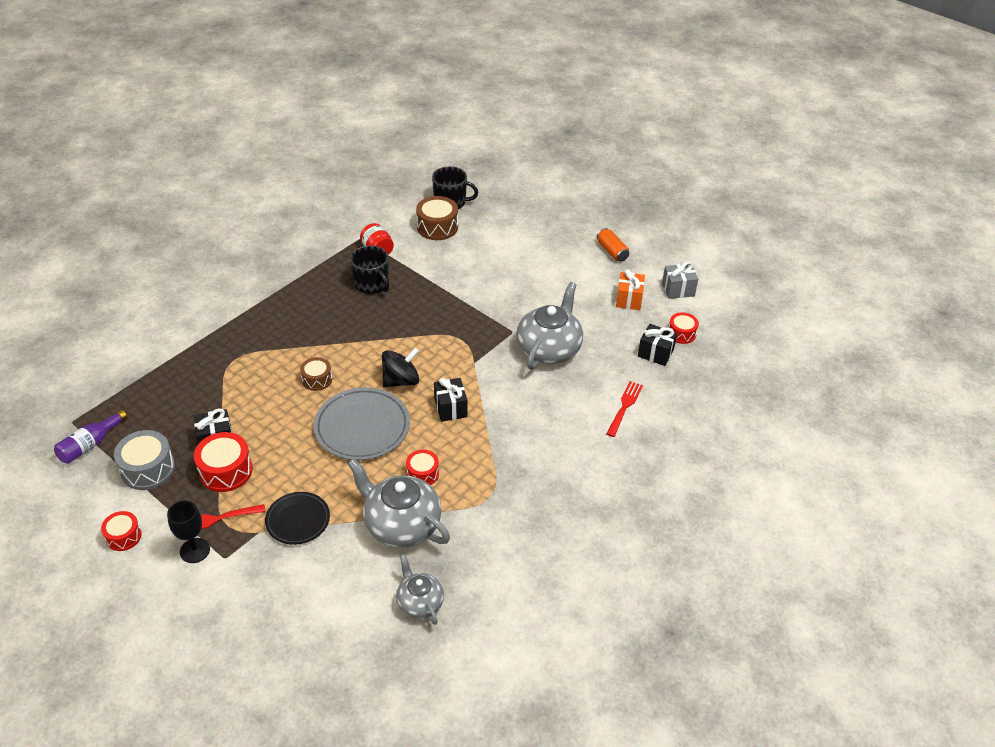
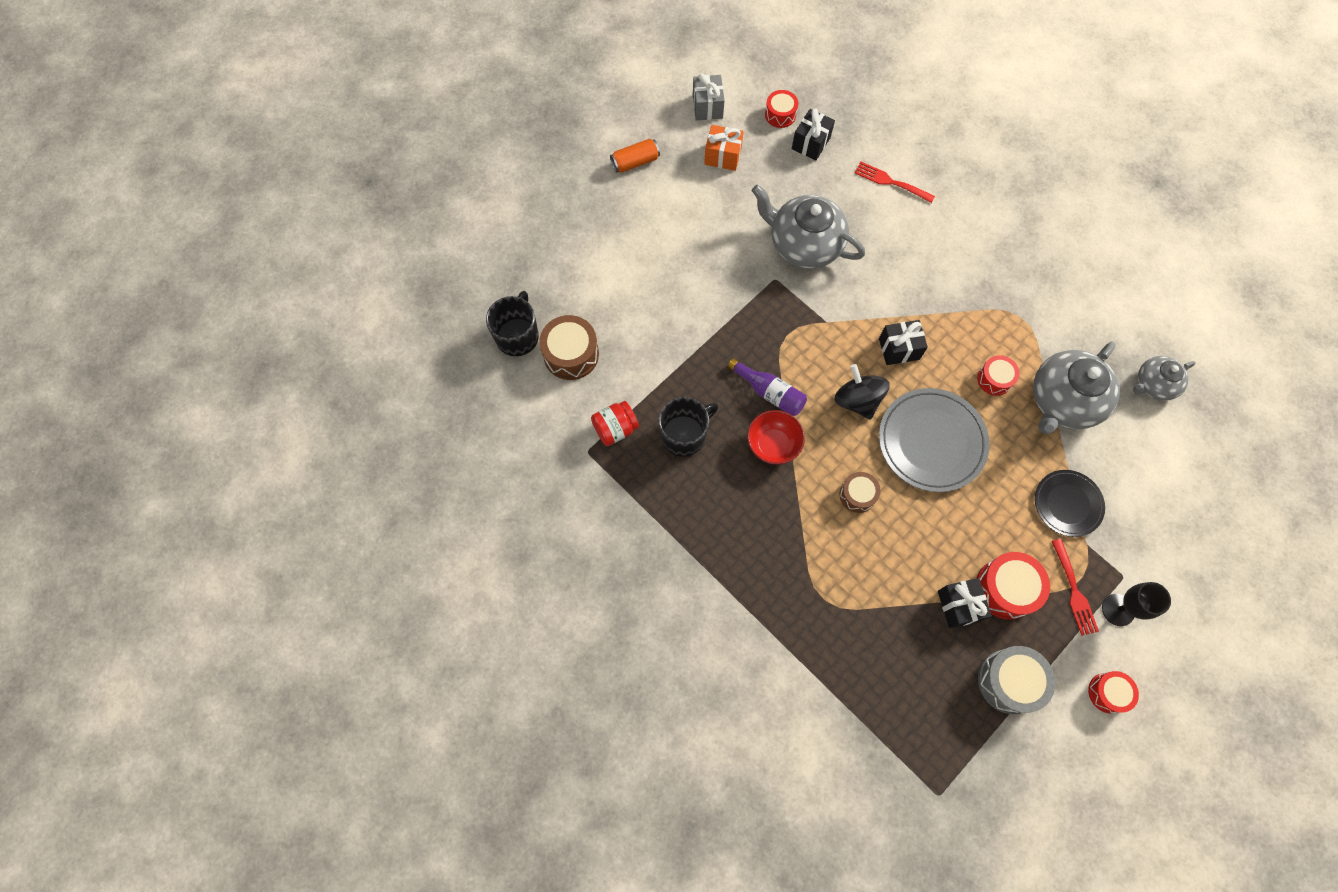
camera: 85 degrees left, 25 degrees up
(91, 444) = (975, 761): purple bottle -> purple bottle (769, 393)
(362, 331) = (773, 445): none -> red bowl

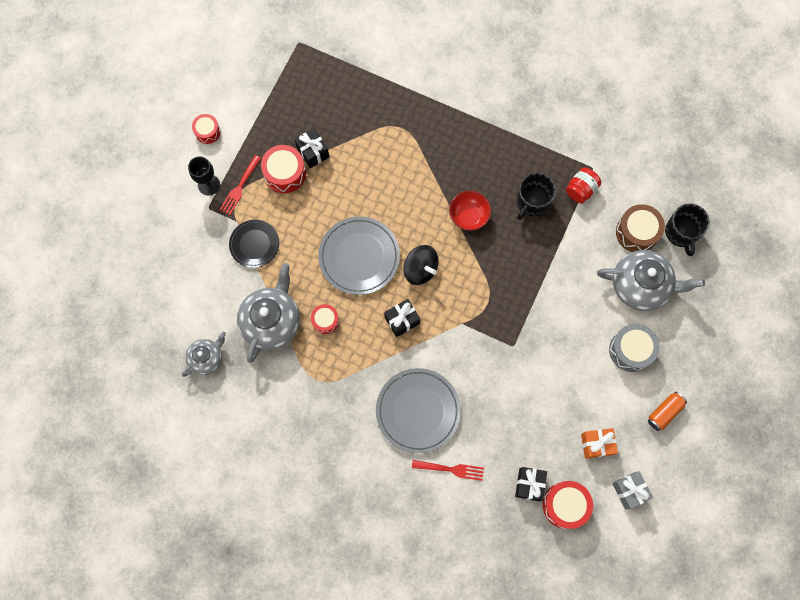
camera: 160 degrees right, 5 degrees up
(769, 393) = (485, 253): purple bottle -> none
(780, 115) = (565, 505): red drum -> red drum, size x1.61
(804, 244) = (501, 385): grey teapot -> grey teapot (641, 285)
(857, 495) = (399, 201): brown drum -> none
(910, 248) = (418, 411): none -> grey plate
(1009, 681) = (270, 118): grey drum -> grey drum (631, 350)
(1074, 591) = (240, 187): red fork -> red fork turned 120 degrees counterclockwise

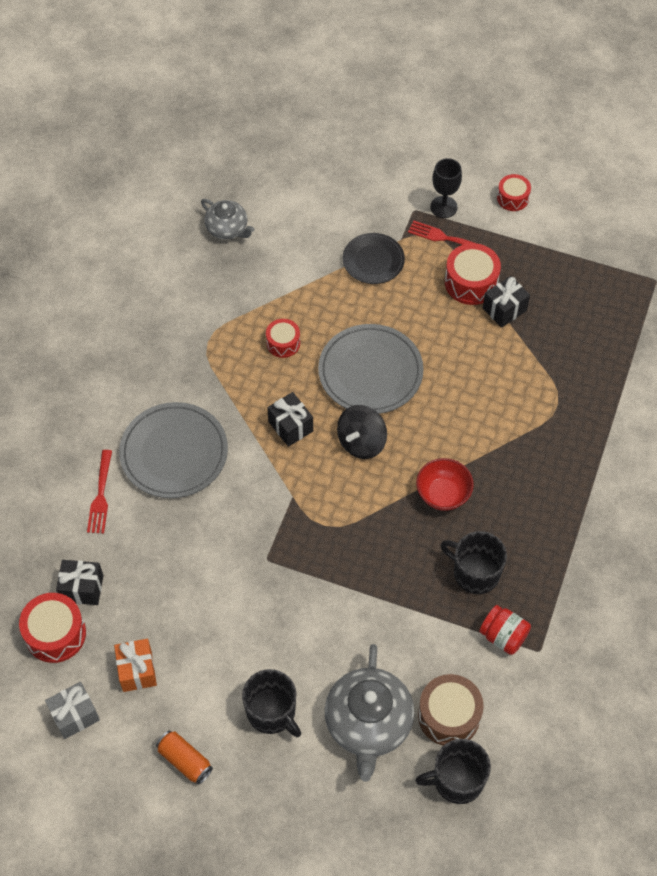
camera: 85 degrees right, 15 degrees down
(271, 321) = (278, 287): grey teapot -> none
(631, 350) = (272, 712): grey drum -> black mug

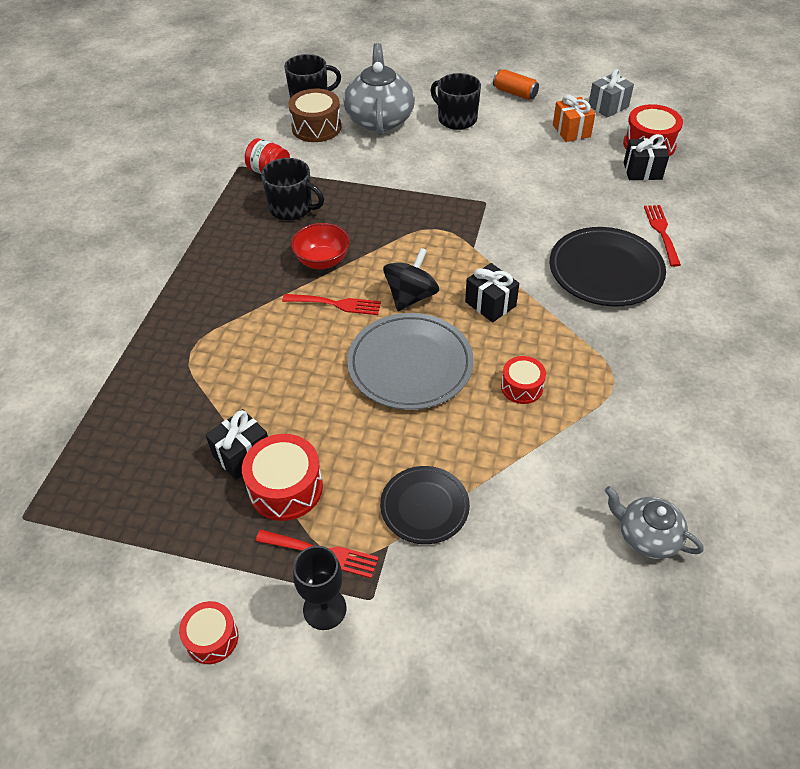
camera: 175 degrees right, 10 degrees down
(174, 453) = (605, 271): grey plate -> black plate
(431, 441) = (336, 304): none -> red fork

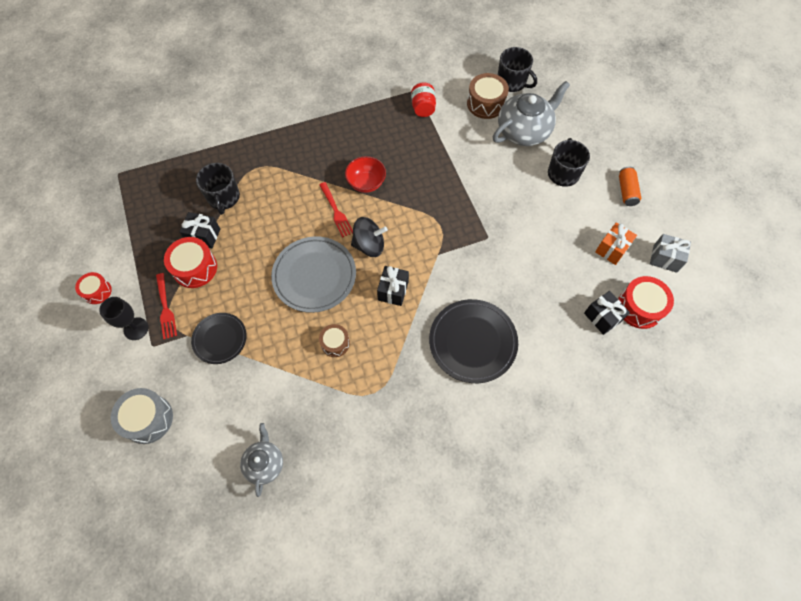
camera: 55 degrees right, 15 degrees up
(292, 208) = (399, 140): black mug -> black mug (223, 198)
(491, 657) = (148, 419): none -> grey drum
(521, 387) = (335, 343): red drum -> brown drum
(662, 232) = (541, 360): red fork -> none

